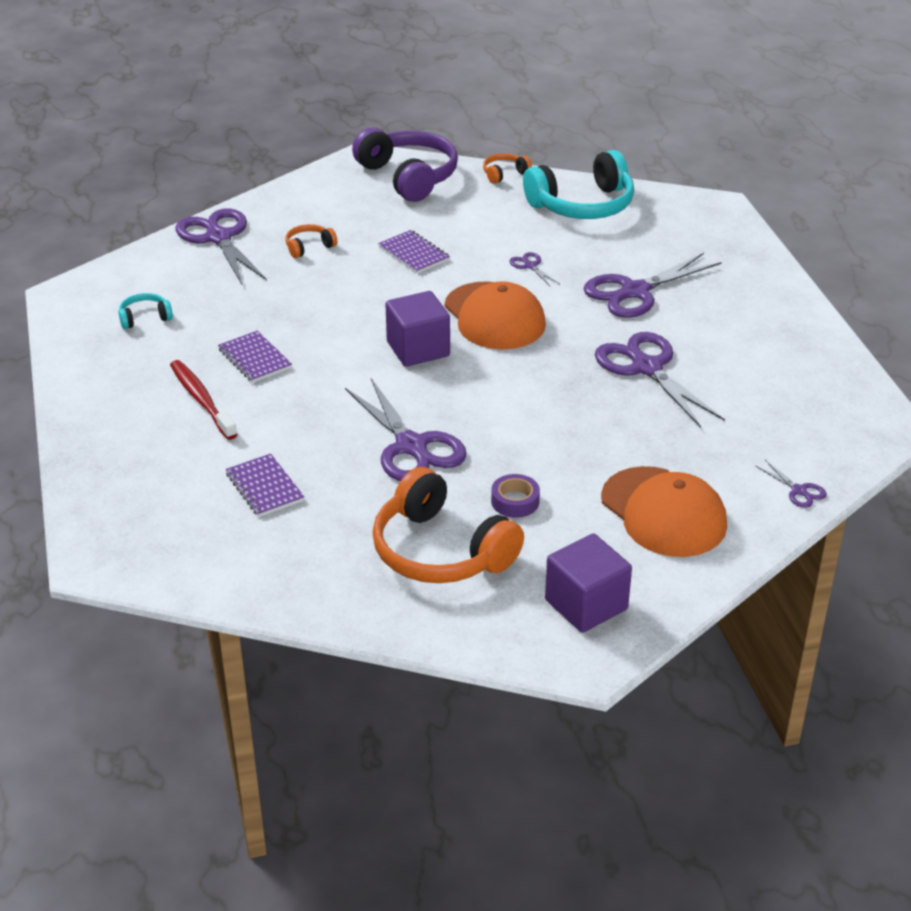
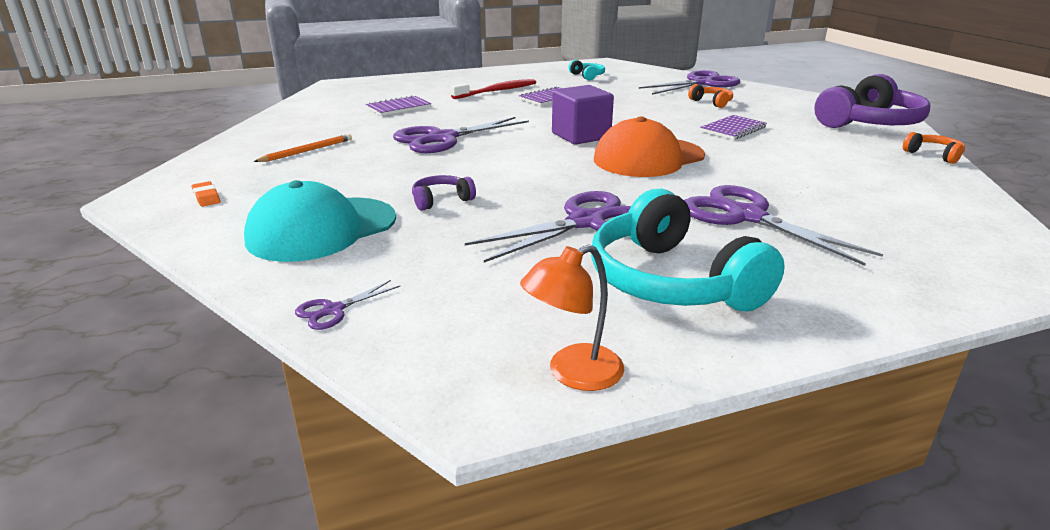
camera: 85 degrees right, 10 degrees down
(440, 551) = (307, 151): orange headphones -> orange pencil
(515, 501) = (361, 171): purple tape -> none
(530, 266) = (755, 169): purple scissors -> none
(582, 205) = (918, 189): turquoise headphones -> turquoise headphones (671, 281)
(586, 605) = (206, 197): purple cube -> orange eraser
(598, 444) = (441, 200): none -> purple headphones
(663, 512) = (322, 229): orange cap -> turquoise cap
(854, 393) = (573, 374): none -> orange lamp

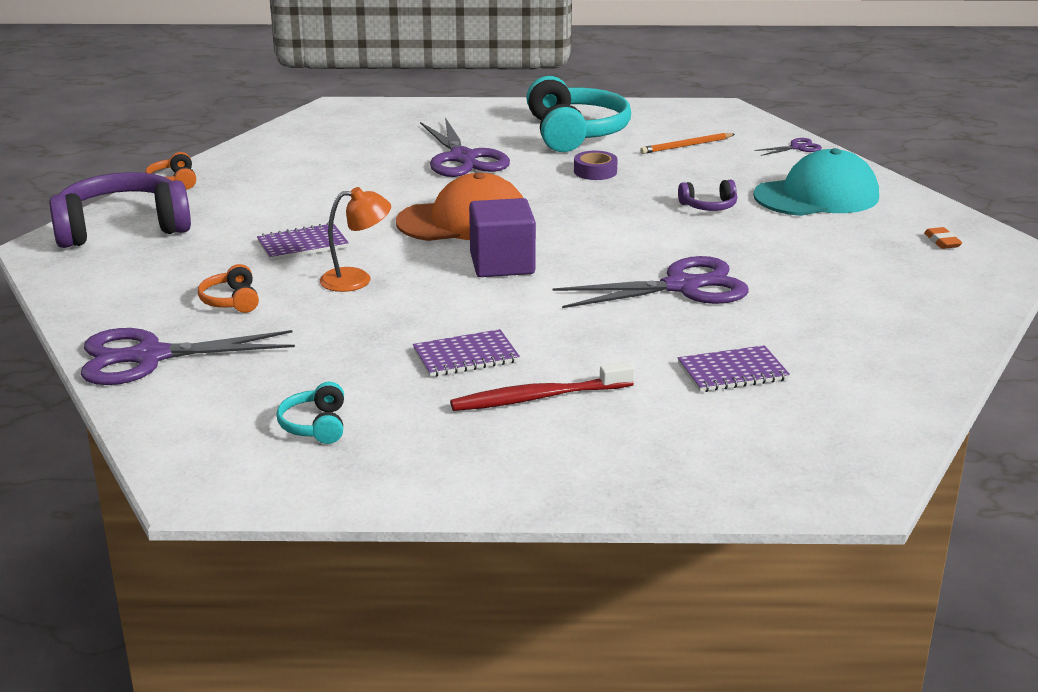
camera: 160 degrees left, 0 degrees up
(307, 151) = (859, 292): orange pencil -> orange pencil (686, 146)
(573, 374) = (669, 110): orange lamp -> orange lamp (356, 279)
(586, 222) = (595, 171): purple scissors -> purple tape

